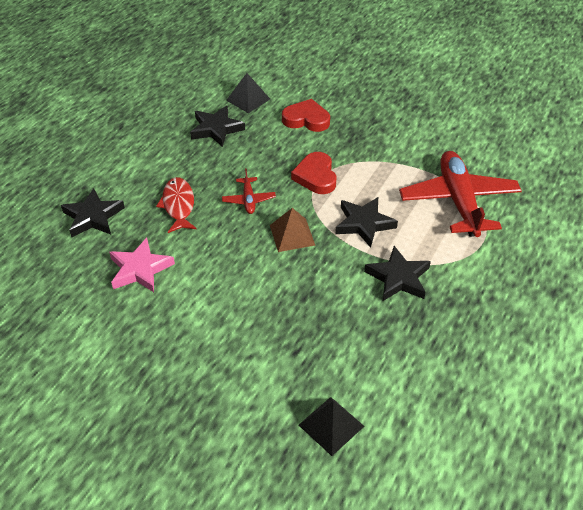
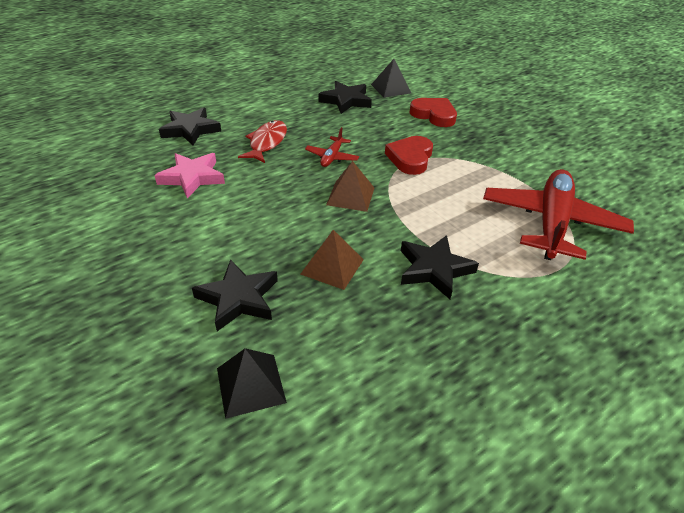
camera: 25 degrees right, 5 degrees down
(322, 307) = (332, 266): none -> brown pyramid
(364, 224) = (431, 210): black star -> black star (238, 298)

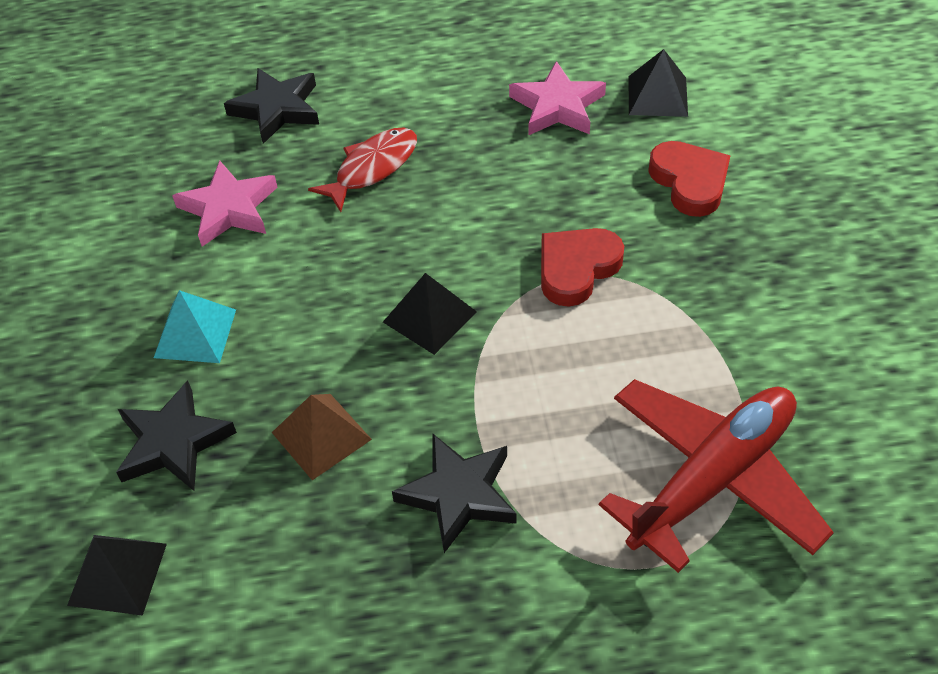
camera: 30 degrees right, 10 degrees up
(213, 240) = (195, 333): none -> turquoise pyramid
(332, 157) = (452, 228): red plane -> none
(346, 101) = (557, 106): black star -> pink star
(350, 196) = (429, 316): brown pyramid -> black pyramid

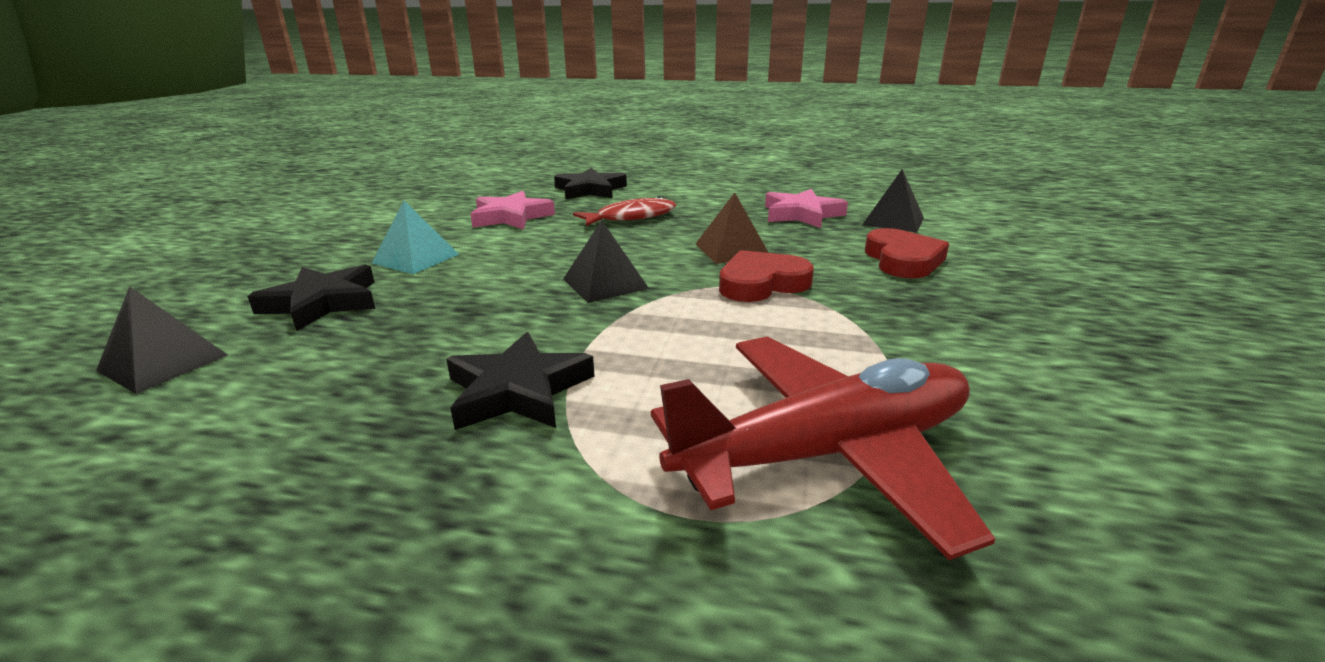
camera: 20 degrees right, 25 degrees down
(321, 436) = (438, 325): brown pyramid -> brown pyramid (731, 250)

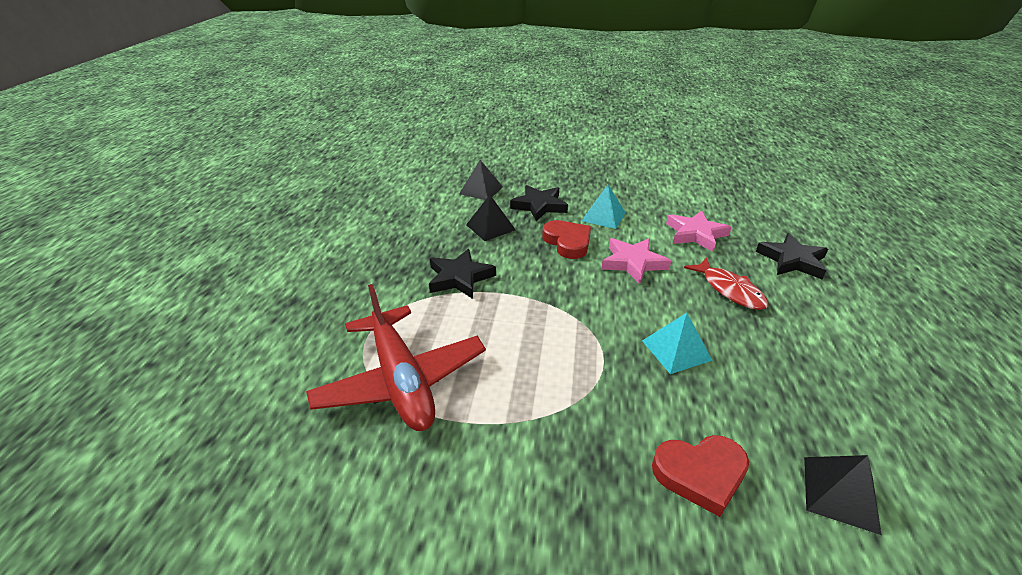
camera: 85 degrees right, 10 degrees up
(605, 283) = (587, 290): black pyramid -> black pyramid (490, 227)
(731, 250) = (676, 350): brown pyramid -> turquoise pyramid
(761, 283) = (609, 365): red heart -> red heart (567, 242)
(801, 214) = (812, 406): pink star -> pink star (633, 263)

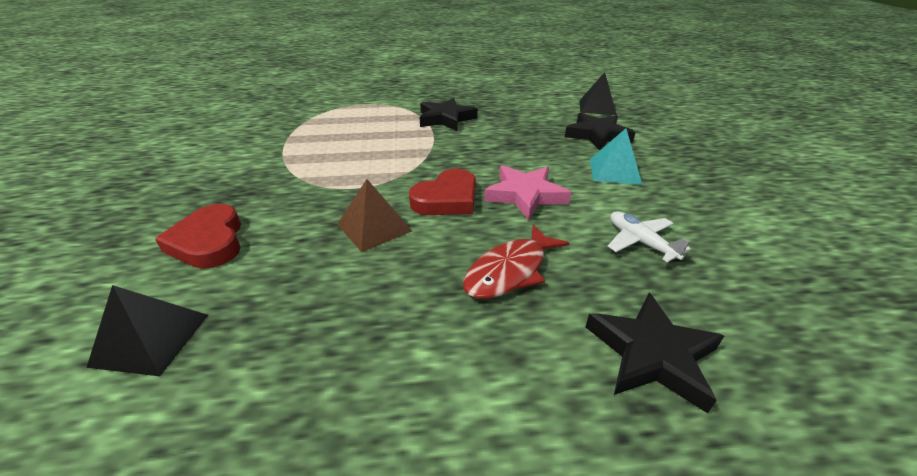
camera: 75 degrees right, 0 degrees up
(401, 380) = (324, 119): red plane -> none
(490, 227) = (533, 119): black pyramid -> none
(567, 242) = (537, 155): red heart -> red heart (447, 199)
(676, 350) = (374, 227): turquoise pyramid -> brown pyramid
(695, 234) = (640, 242): pink star -> white plane

